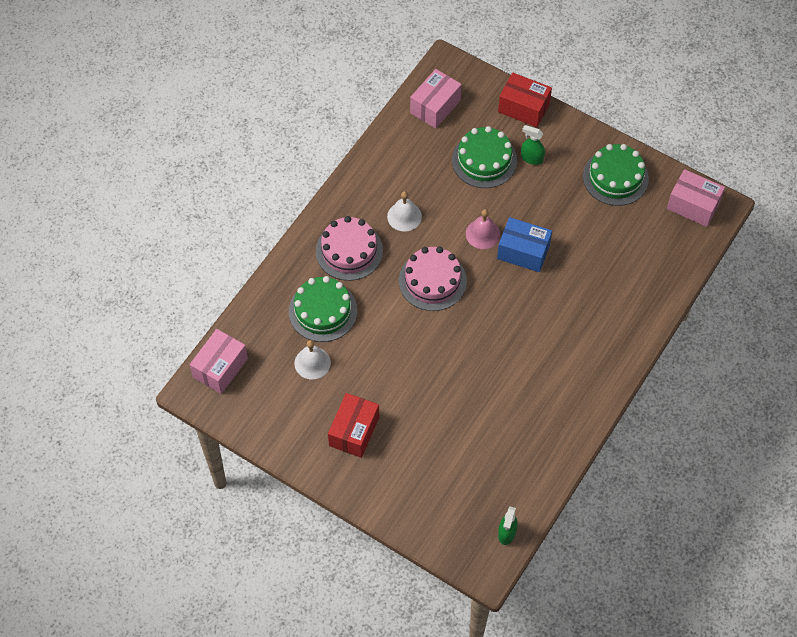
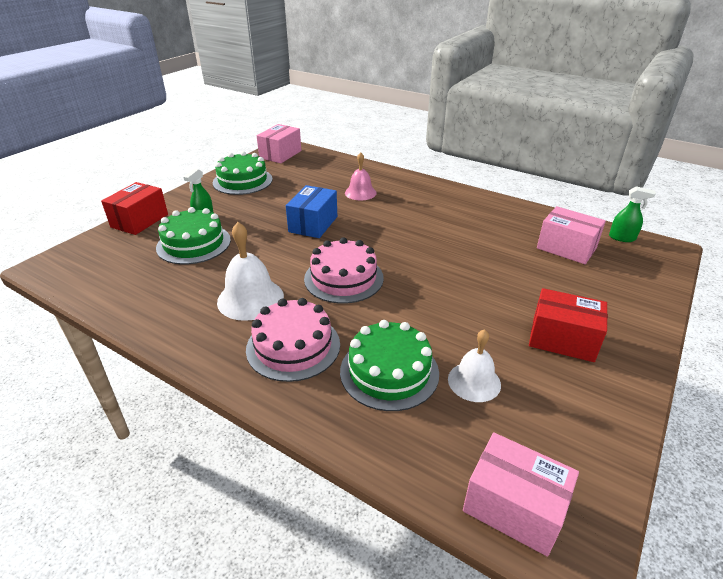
camera: 90 degrees left, 25 degrees down
(404, 216) = (250, 299): white bell -> white bell, size x1.52
(435, 107) = (100, 275): pink box -> pink box (566, 248)
(483, 234) = (287, 246): pink bell -> pink bell (360, 193)

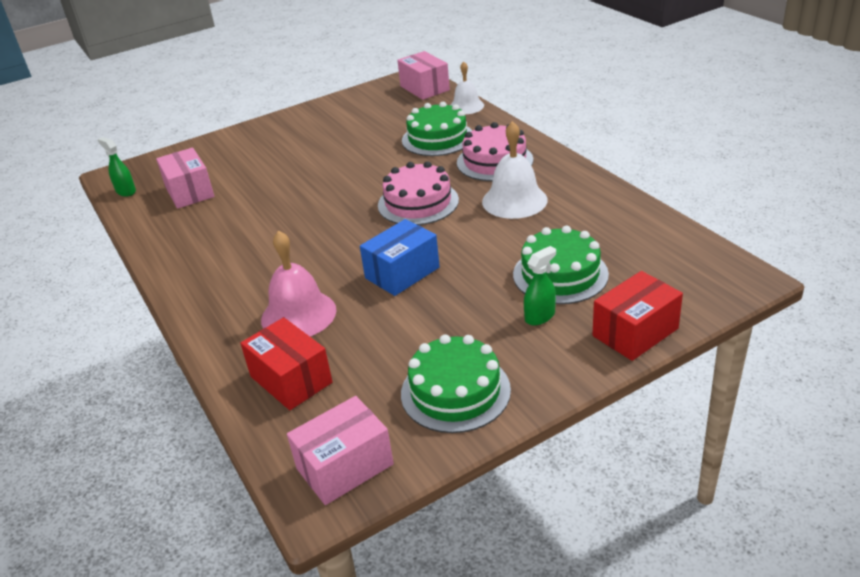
camera: 150 degrees left, 0 degrees up
(360, 193) = (298, 314): pink bell -> pink bell, size x1.52
(474, 381) = (389, 126): white bell -> white bell (466, 106)
(562, 339) = (304, 135): red box -> red box (291, 379)

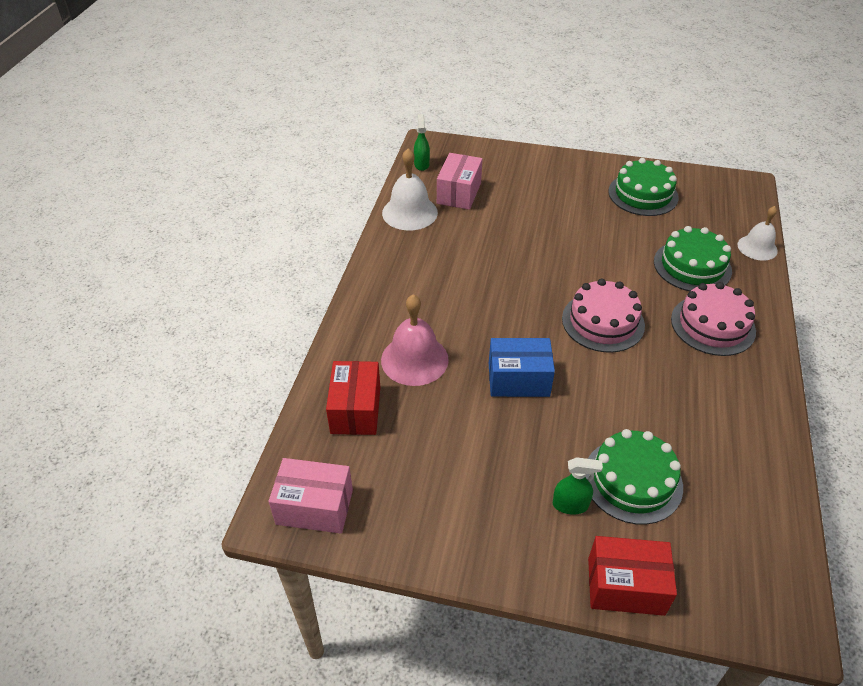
camera: 40 degrees right, 10 degrees up
(424, 88) = (743, 203): pink box -> none
(455, 391) = (439, 514): green cake -> green cake (643, 194)
(514, 200) = (682, 378): white bell -> white bell (409, 212)

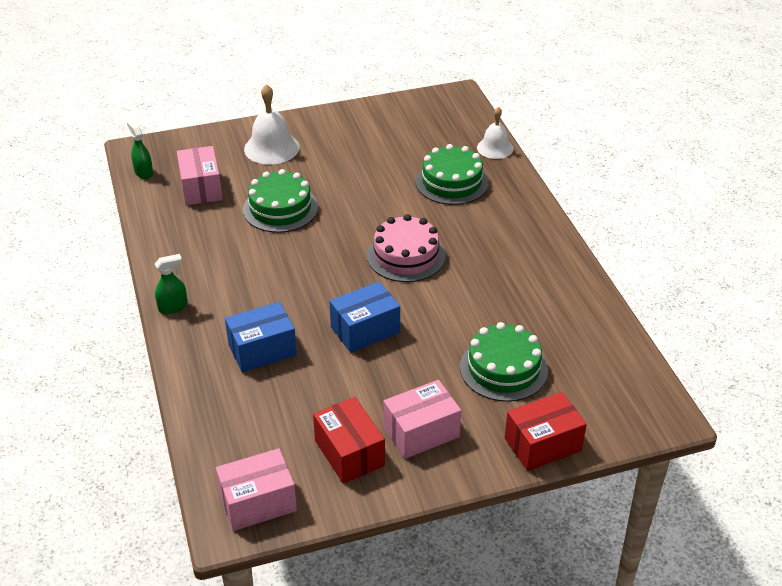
camera: 30 degrees left, 5 degrees down
(356, 410) = (238, 412): red box -> red box (349, 453)
(409, 212) = (164, 222): white bell -> white bell (271, 148)
(414, 359) = (262, 350): pink bell -> blue box
(507, 510) = (421, 432): none -> pink box
(570, 505) = (468, 407): green spray bottle -> green spray bottle (173, 307)
(643, 194) = (373, 133): green cake -> green cake (280, 208)
(712, 325) = (495, 225): pink cake -> none

